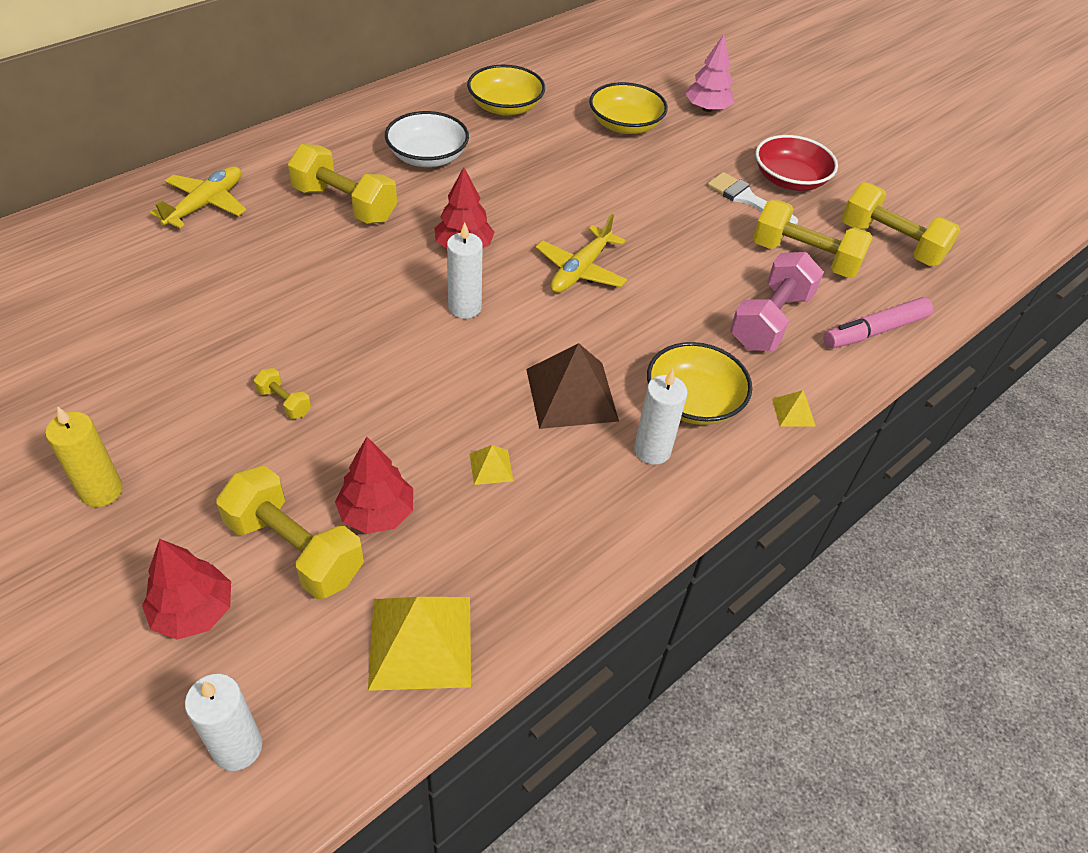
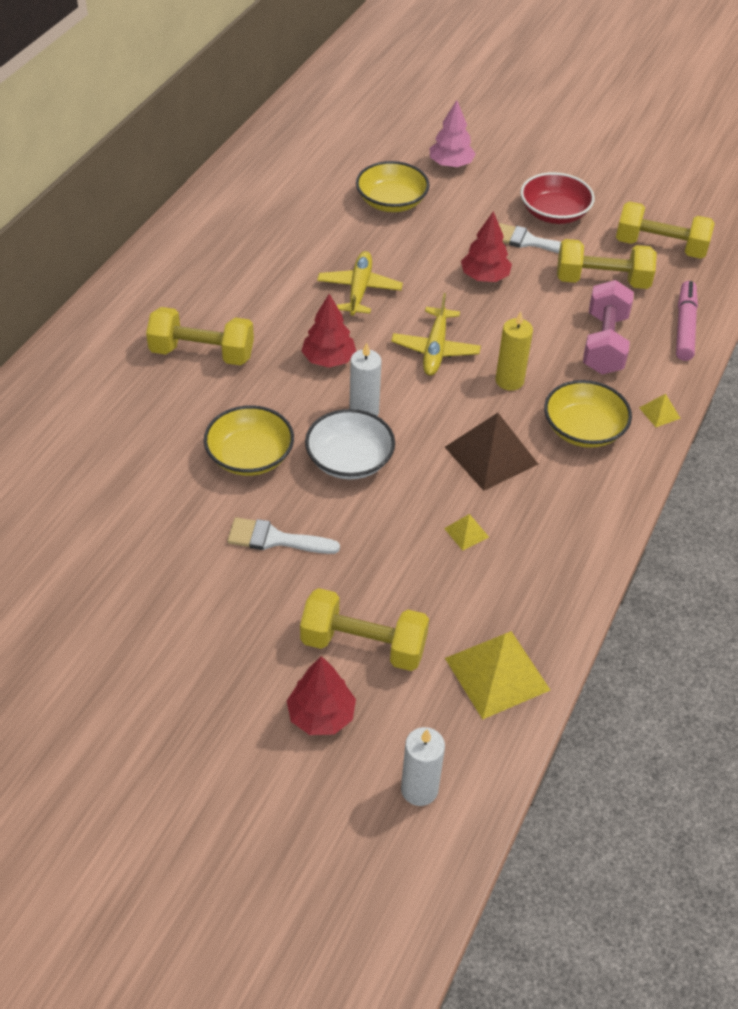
camera: 20 degrees left, 0 degrees up
(101, 491) = (183, 658): yellow candle -> yellow candle (509, 381)
(205, 204) = (80, 393): yellow plane -> yellow plane (359, 290)
(284, 402) = (275, 539): yellow dumbbell -> white brush
(376, 513) = (405, 597): red tree -> red tree (484, 277)
(427, 157) = (242, 285): white bowl -> white bowl (349, 460)
(505, 107) = (278, 215): yellow bowl -> yellow bowl (250, 456)
(652, 450) = (575, 478): white candle -> none
(874, 331) = (684, 327): pink marker -> pink marker turned 150 degrees clockwise

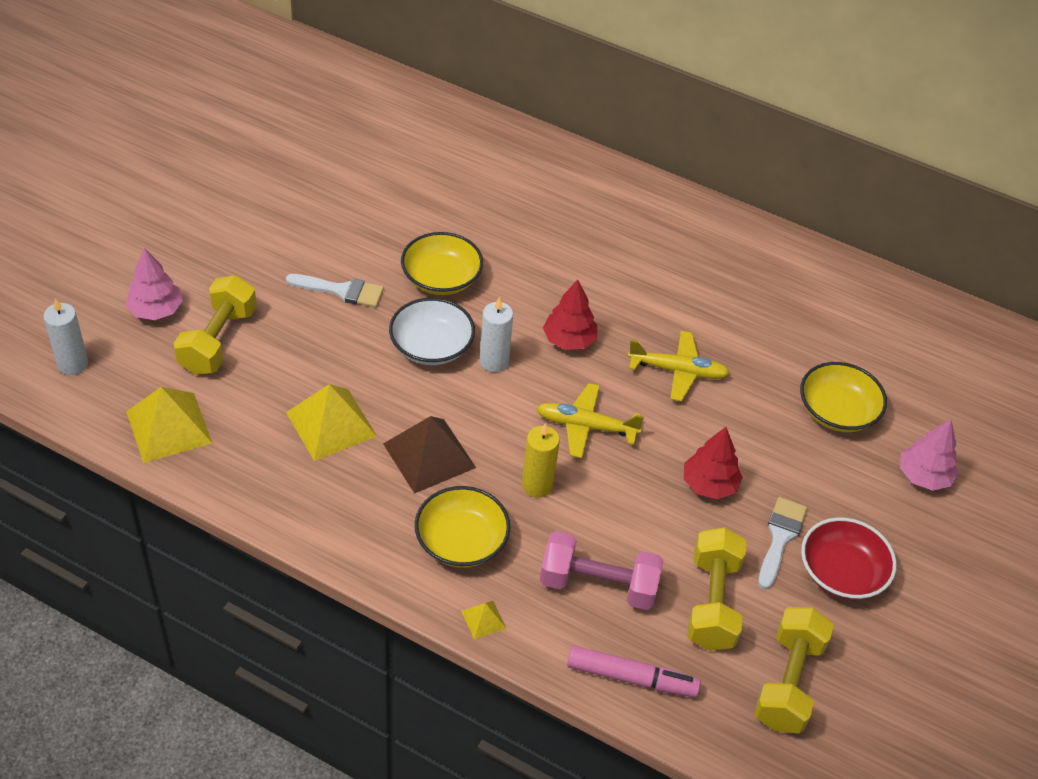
camera: 90 degrees right, 0 degrees up
(202, 353) = (576, 250): yellow dumbbell -> none
(275, 539) = (342, 291): white brush -> white brush turned 90 degrees clockwise
(321, 715) = (156, 310): red tree -> pink tree
(466, 532) = (331, 424): yellow pyramid -> yellow pyramid, size x2.18

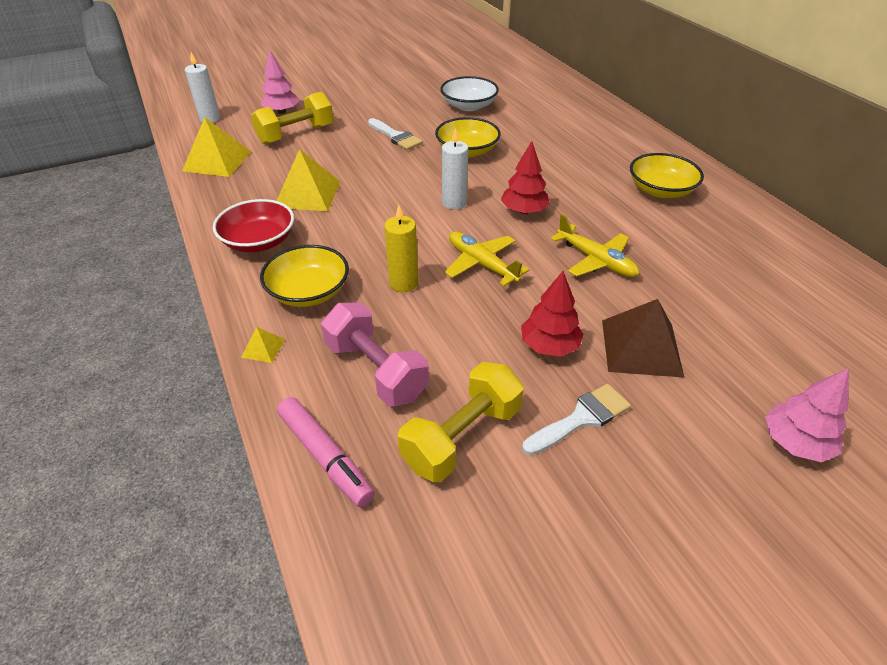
camera: 40 degrees right, 5 degrees down
(429, 455) = (348, 234): brown pyramid -> brown pyramid (641, 347)
(431, 346) = (420, 180): white bowl -> white bowl (468, 106)
(788, 682) = (469, 553): yellow dumbbell -> none
(837, 411) = (731, 347): yellow bowl -> yellow bowl (660, 190)
(842, 572) = (623, 482): red bowl -> red bowl (259, 241)

